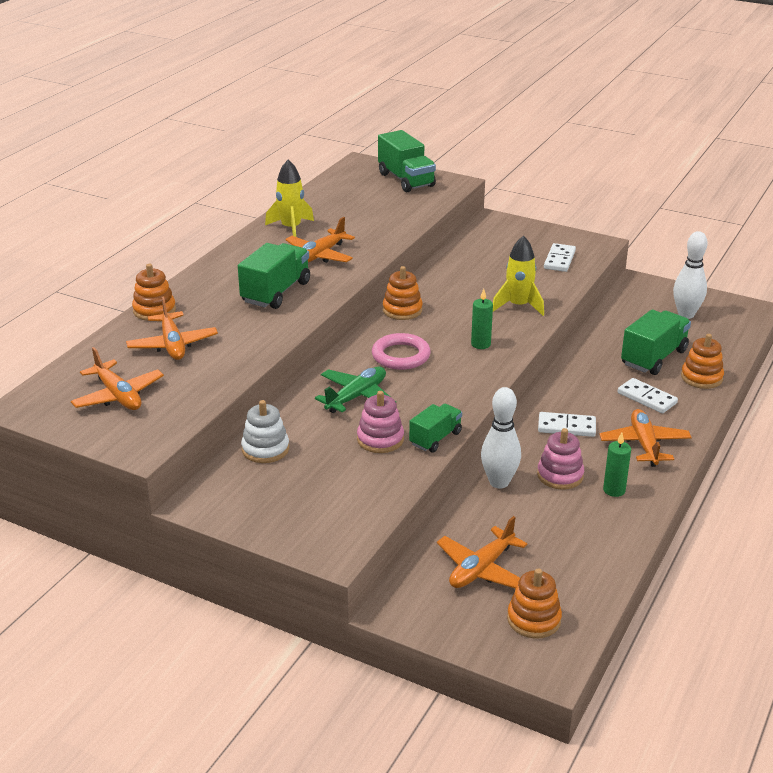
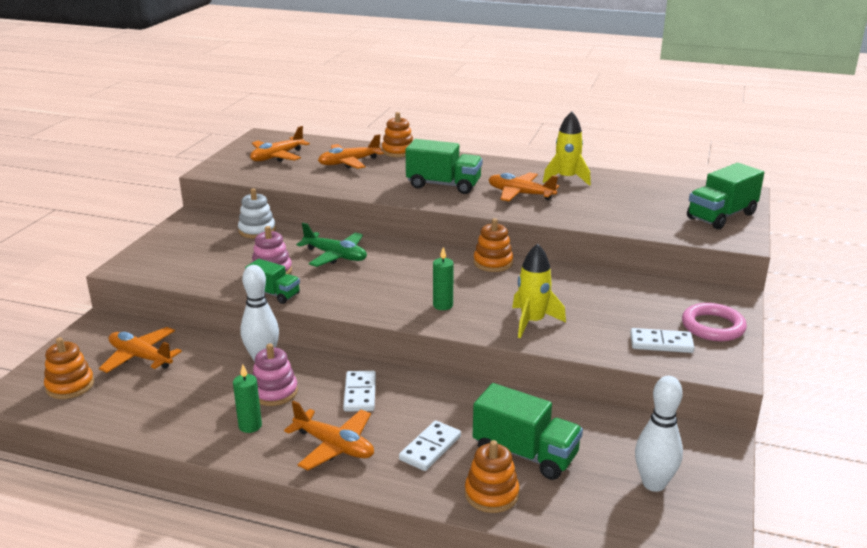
camera: 80 degrees right, 5 degrees down
(401, 356) = (408, 269): pink ring -> pink ring (713, 326)
(644, 444) = (334, 446): orange plane -> orange plane turned 45 degrees clockwise

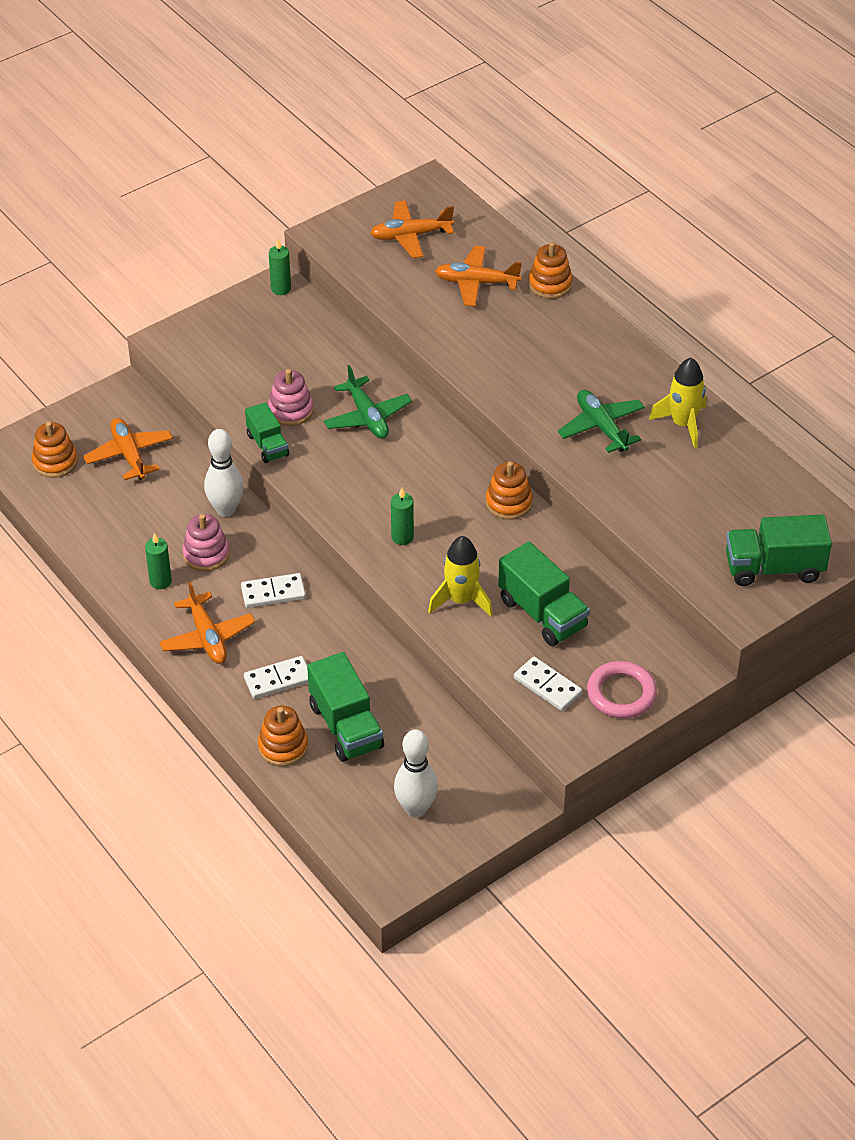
camera: 35 degrees right, 20 degrees up
(194, 218) = (281, 289): none -> green candle
(257, 230) = (325, 338): white stacking toy -> none
(360, 393) = (273, 593): white domino -> white domino turned 45 degrees clockwise
(444, 185) = (537, 373): green truck -> green truck (542, 613)
(520, 194) = (601, 427): orange plane -> green plane

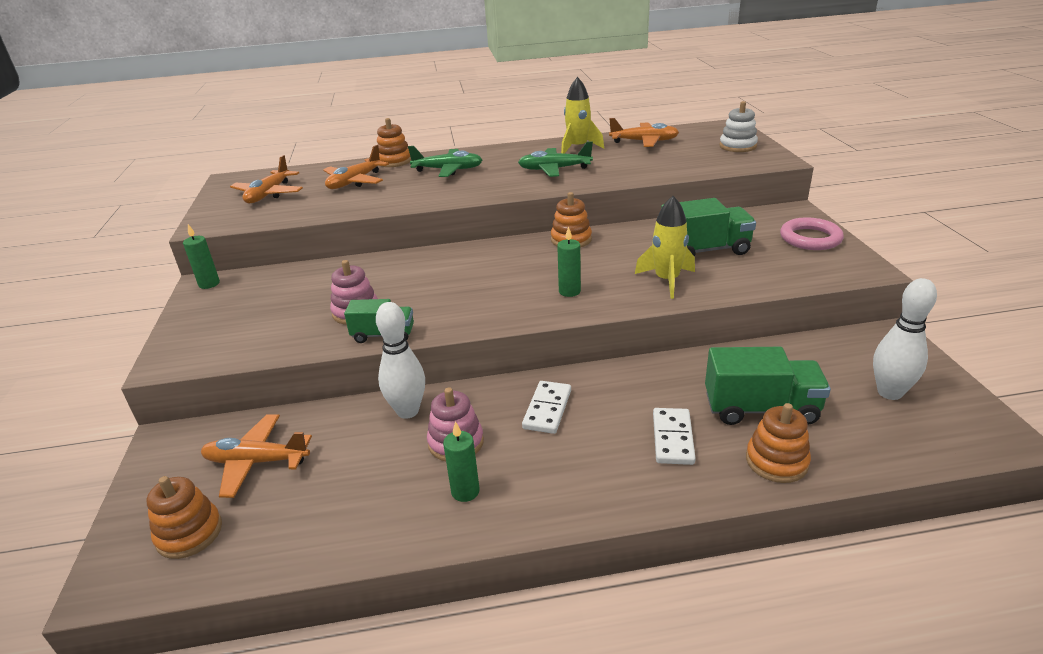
camera: 60 degrees left, 15 degrees down
(207, 637) = (578, 476): orange plane -> orange plane (644, 141)
(367, 417) = (410, 277): green plane -> green plane (448, 170)
(547, 686) = (790, 264): white domino -> none
(774, 568) = (737, 146): green truck -> white stacking toy

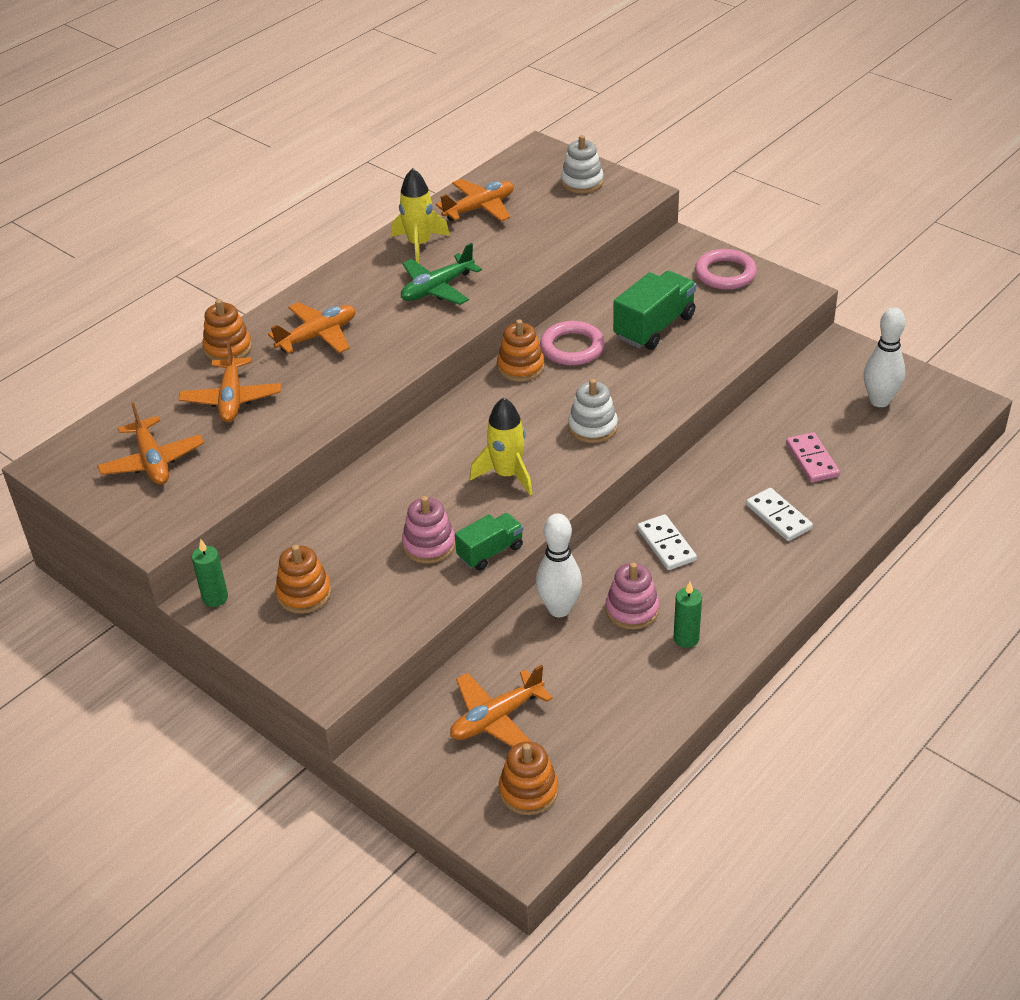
camera: 40 degrees left, 10 degrees up
(448, 170) = (317, 336): green plane -> orange plane
(569, 291) = (592, 427): green candle -> white stacking toy
(623, 241) = (572, 347): none -> pink ring
(667, 280) = (659, 376): yellow rocket -> yellow rocket (507, 474)
(761, 408) = (812, 460): green truck -> pink domino
(776, 461) = (858, 496): orange stacking toy -> orange stacking toy (304, 594)

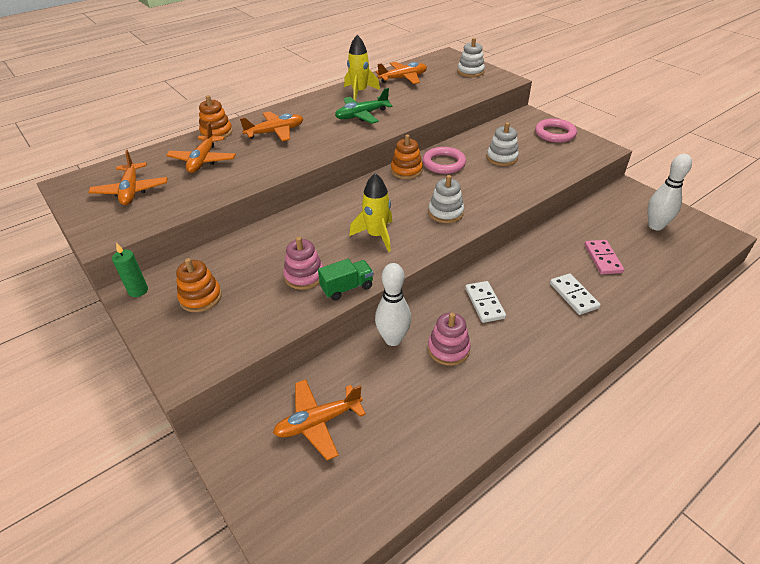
camera: 10 degrees right, 0 degrees up
(528, 791) = (324, 497): orange stacking toy -> none
(654, 327) = (502, 158): green truck -> white stacking toy
(686, 638) = (487, 380): green candle -> none

